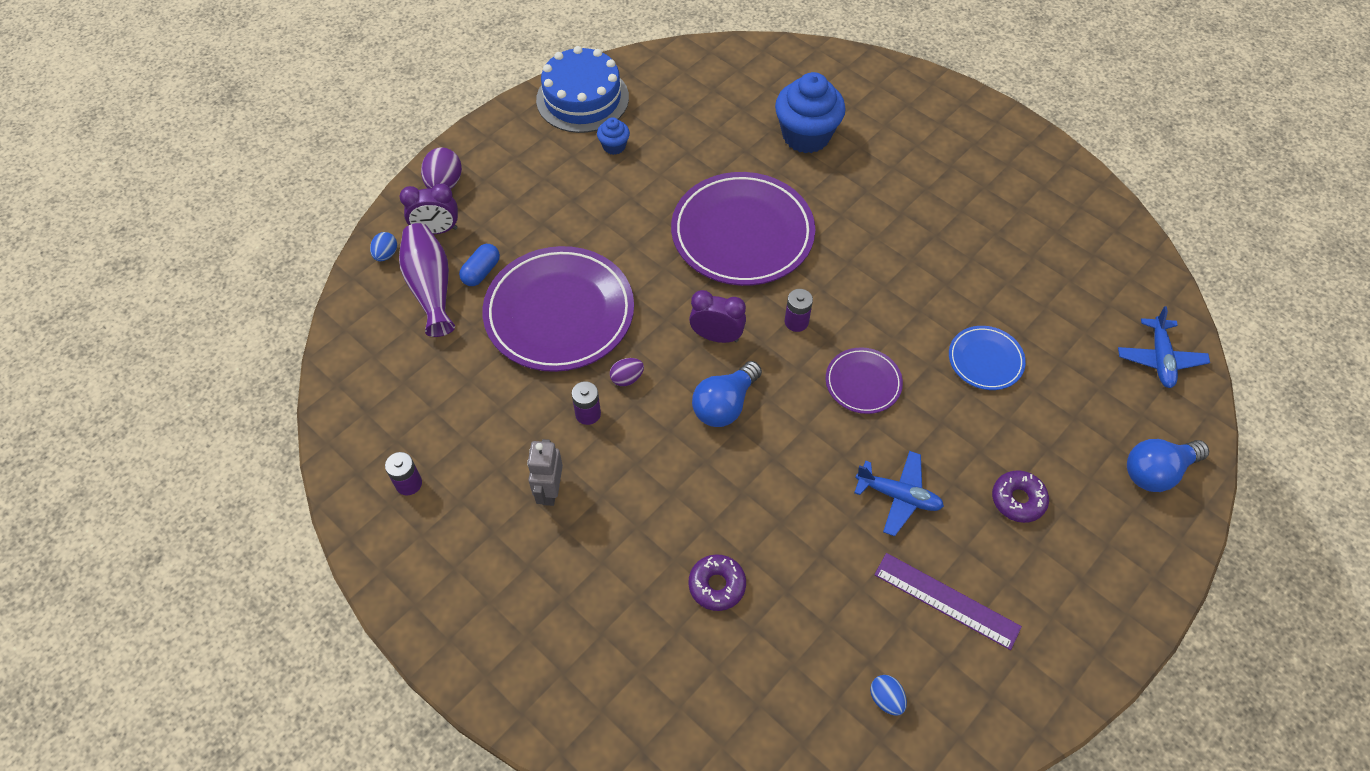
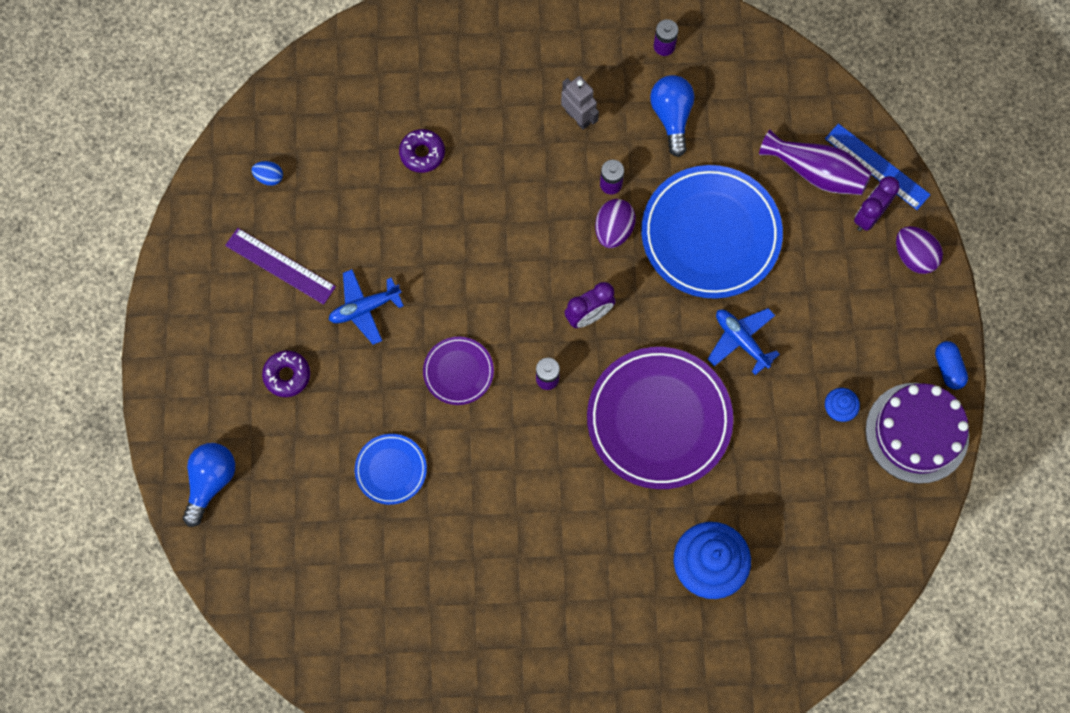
camera: 135 degrees right, 15 degrees up
(386, 254) = (877, 166): blue egg -> blue ruler
(481, 272) = (798, 215): blue capsule -> blue capsule (948, 368)
(559, 313) = (710, 234): purple plate -> blue plate
(582, 98) = (917, 432): blue cake -> purple cake
(627, 378) = (613, 230): purple egg -> purple egg, size x1.63
(725, 405) = (532, 270): blue light bulb -> blue light bulb (671, 117)
(946, 600) = (280, 266): purple ruler -> purple ruler turned 45 degrees clockwise
(1159, 358) = (269, 589): blue plane -> blue plane (741, 340)

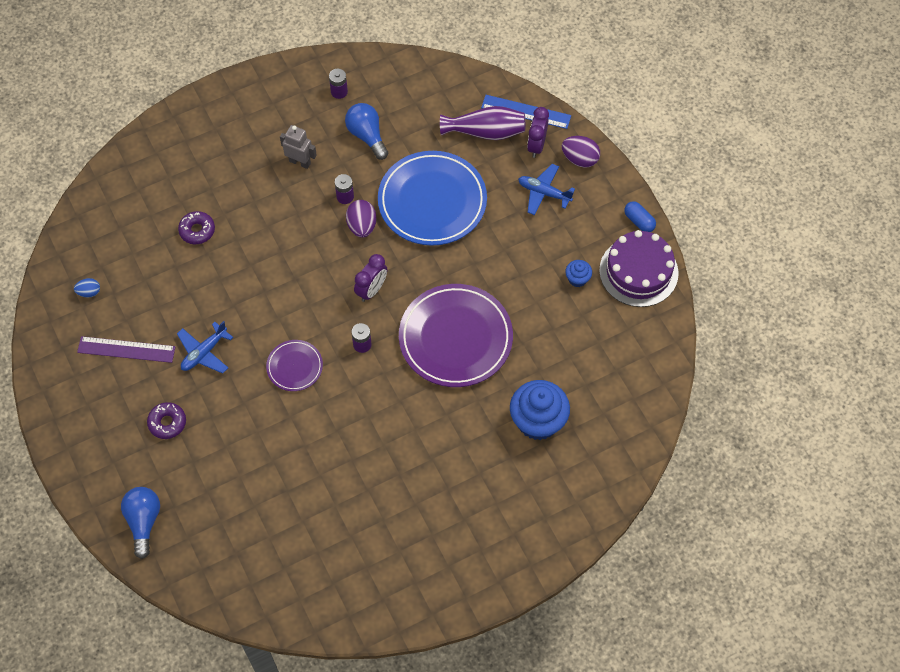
camera: 25 degrees left, 10 degrees down
(391, 470) = (277, 455): blue plate -> none
(741, 340) = (488, 262): blue plane -> blue plane (544, 193)

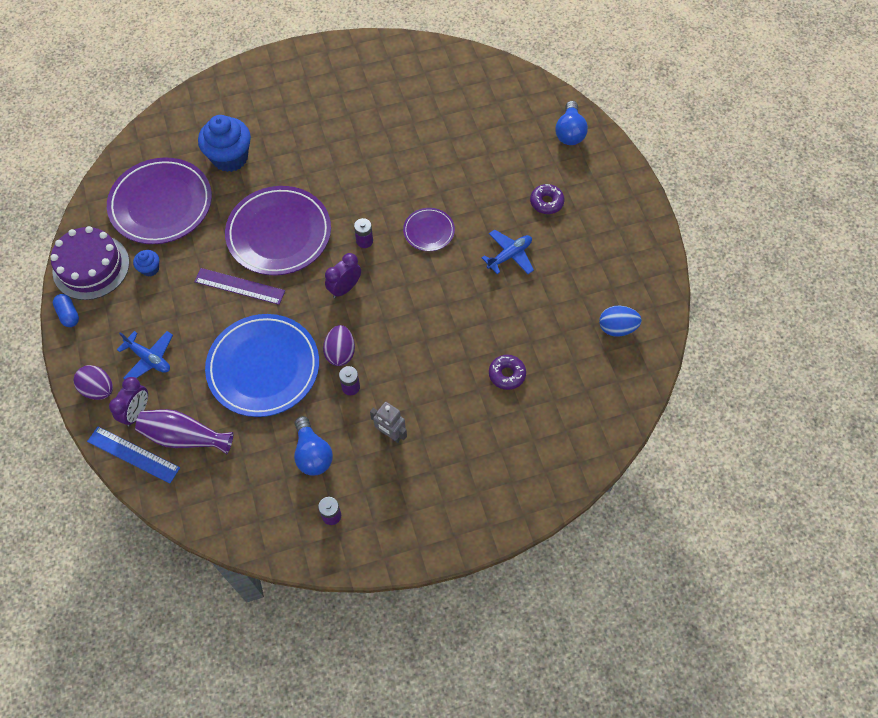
camera: 170 degrees left, 0 degrees up
(89, 292) = (617, 328): blue egg -> blue egg, size x1.63
(126, 349) = (581, 269): purple ruler -> purple ruler (239, 286)
(594, 352) = (161, 204): none -> purple plate

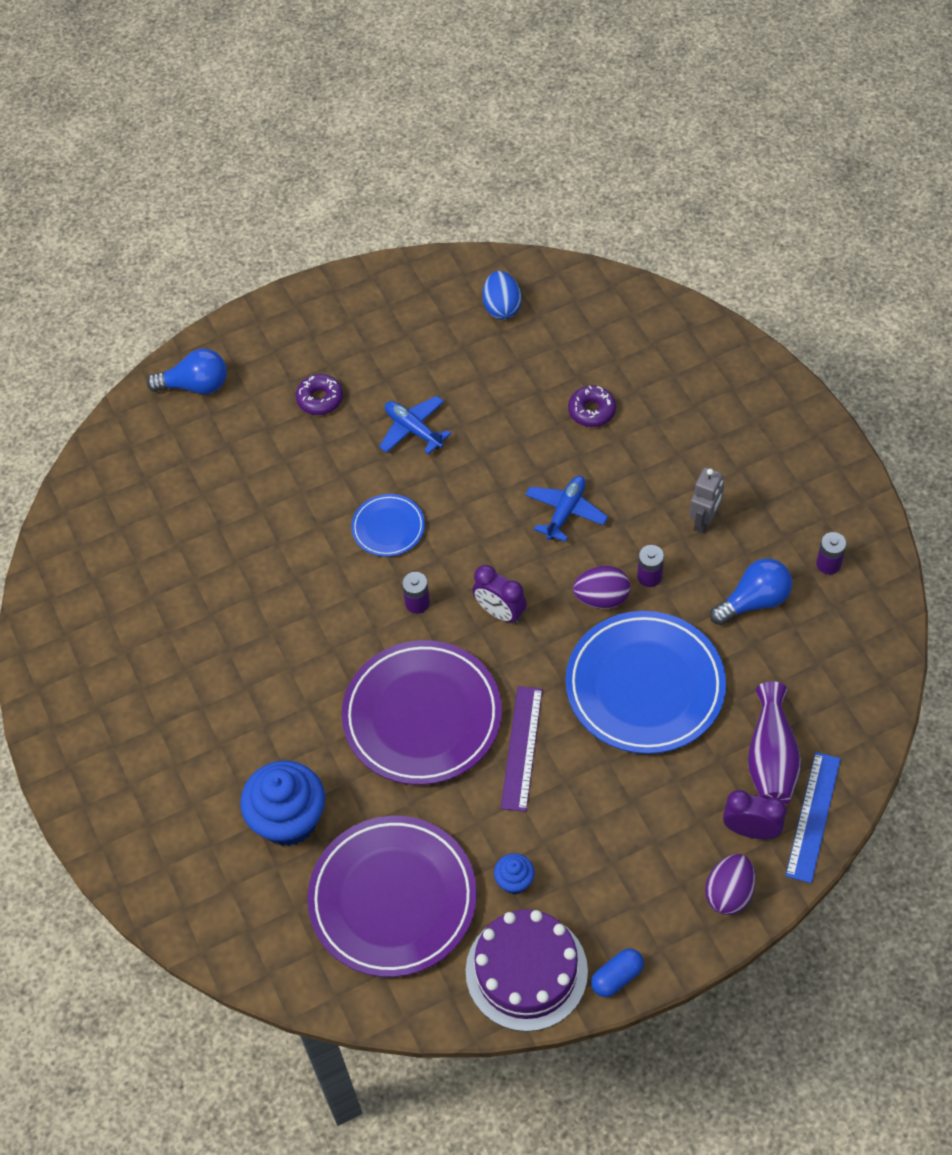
camera: 95 degrees left, 5 degrees down
(149, 358) = (664, 838): blue plane -> blue plane (565, 512)
(429, 231) = (388, 528): purple plate -> blue plate

